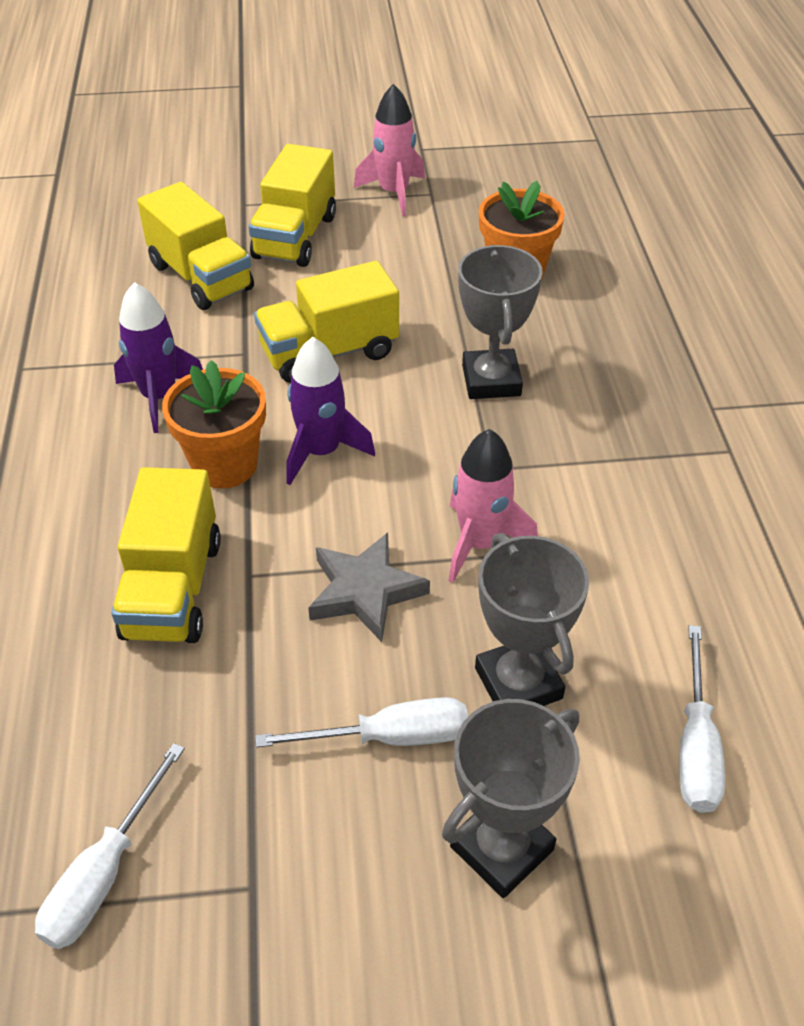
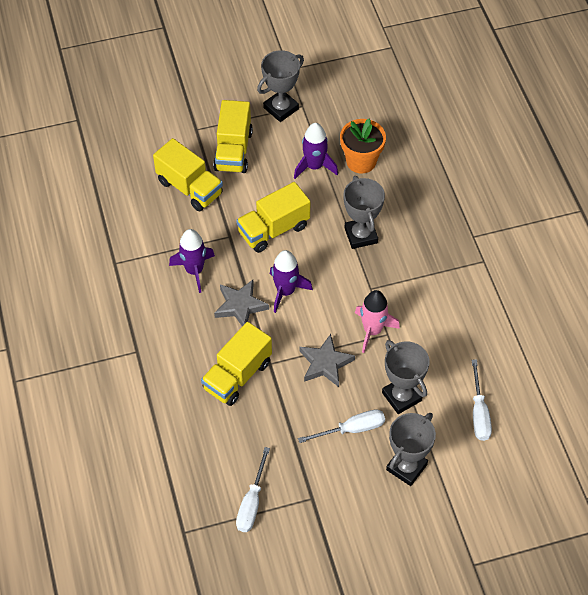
camera: 10 degrees left, 10 degrees up
(173, 588) = (237, 375): yellow truck -> yellow truck turned 45 degrees clockwise
(224, 465) = (240, 306): orange flower pot -> grey star
(394, 193) = (281, 108): pink rocket -> grey trophy
(430, 272) = (314, 166): none -> purple rocket

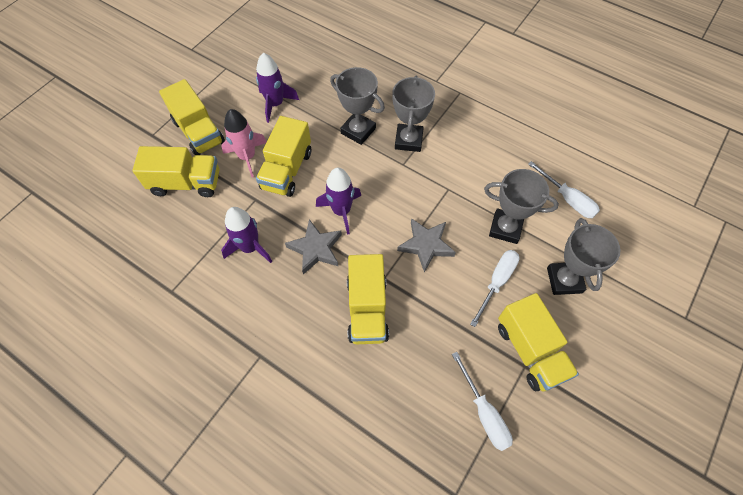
camera: 40 degrees left, 5 degrees up
(281, 108) = (210, 79): grey trophy -> grey trophy (408, 140)
(326, 491) = (530, 350): none -> yellow truck
(361, 161) = (307, 79): orange flower pot -> none
(372, 330) = (435, 194): pink rocket -> pink rocket (247, 157)

